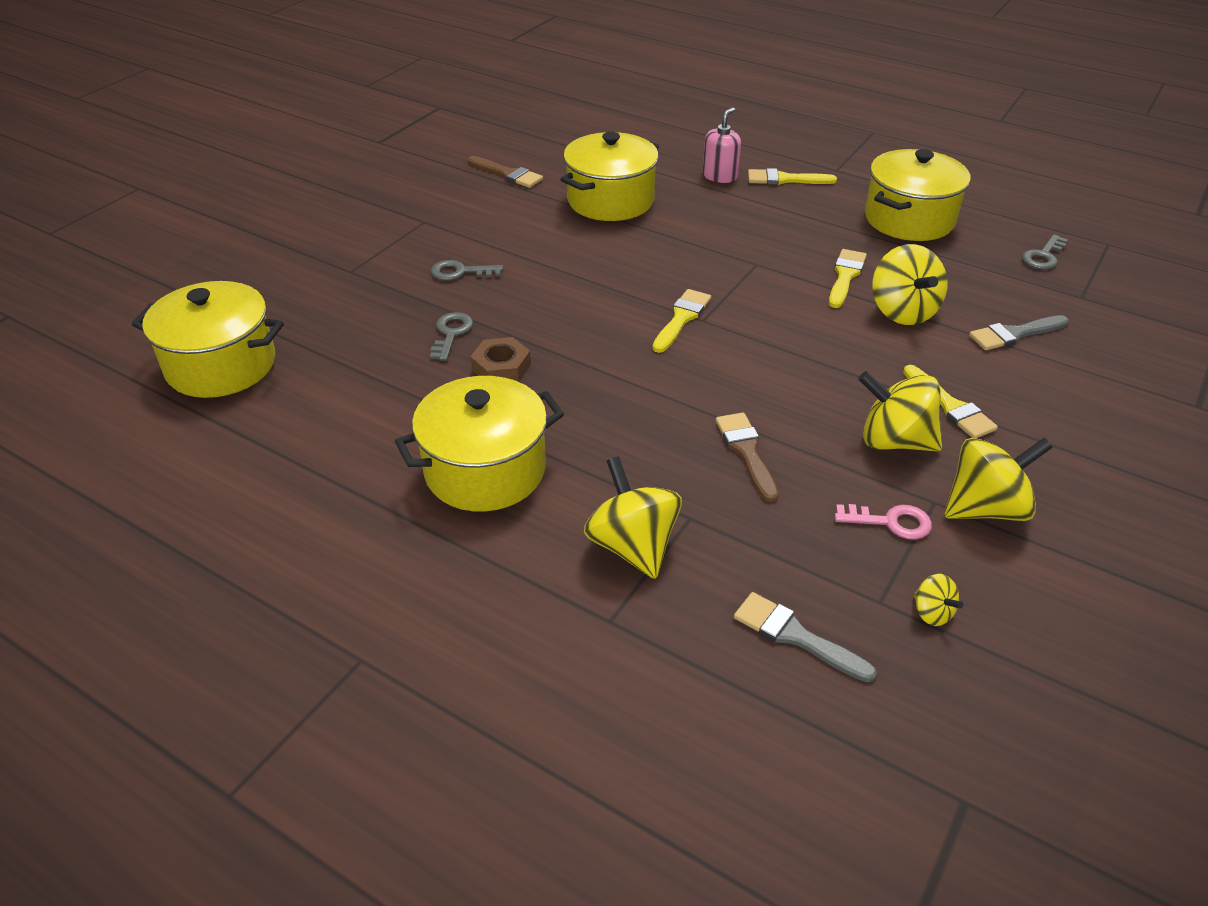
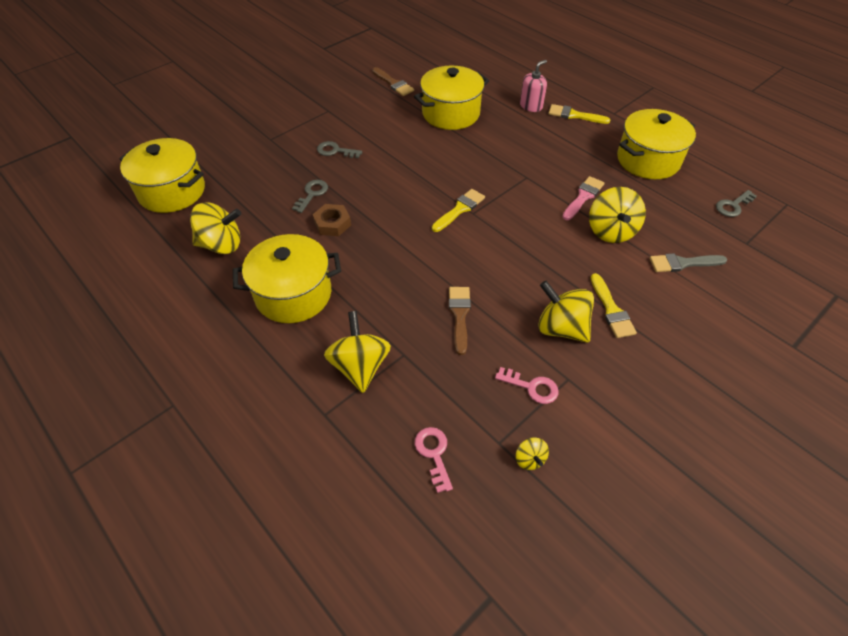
camera: 15 degrees right, 10 degrees up
(795, 636) = (433, 453): grey brush -> pink key
(845, 276) = (583, 197): yellow brush -> pink brush
(985, 508) = (601, 391): yellow spinning top -> yellow spinning top (221, 245)

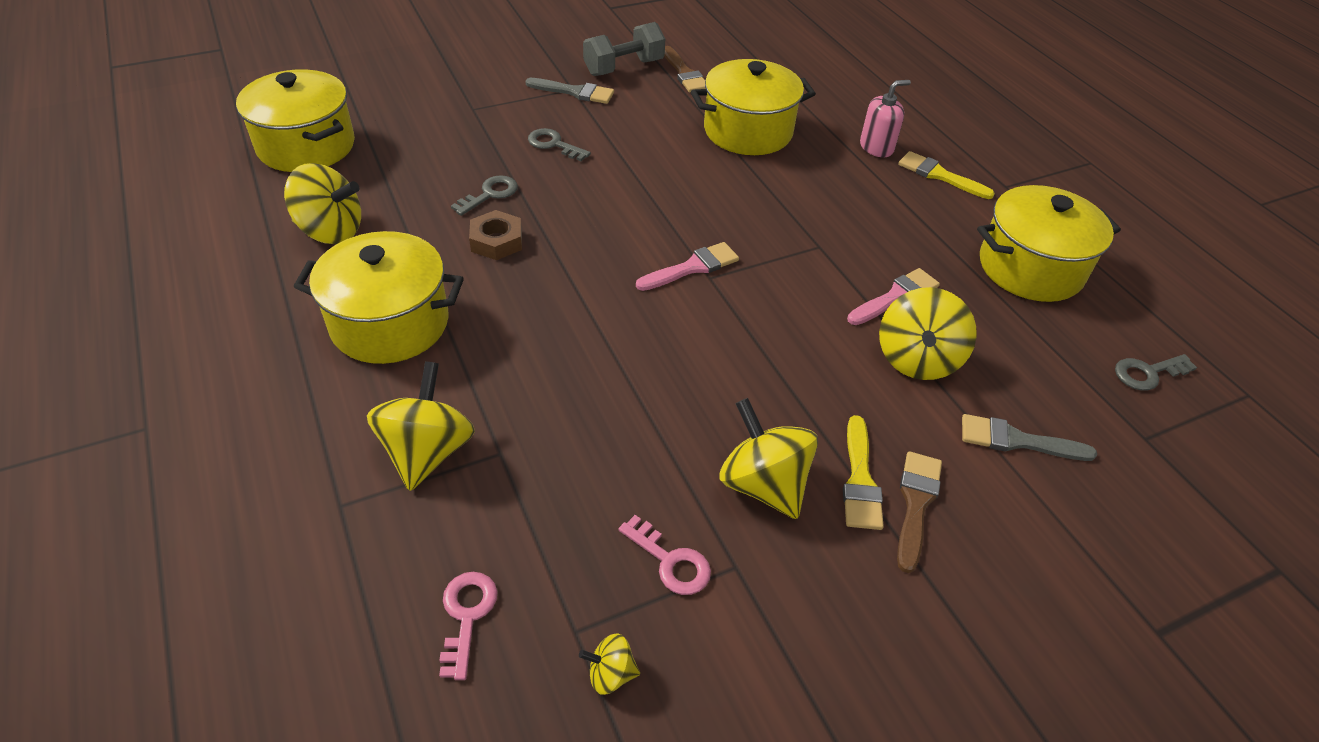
camera: 15 degrees right, 5 degrees down
(331, 112) = (575, 92): none -> grey brush
(353, 88) = (624, 67): none -> grey dumbbell
(459, 315) = (613, 420): brown brush -> brown brush (916, 503)
(460, 209) = (692, 267): yellow brush -> pink brush
(529, 459) = (610, 674): yellow spinning top -> yellow spinning top turned 90 degrees clockwise

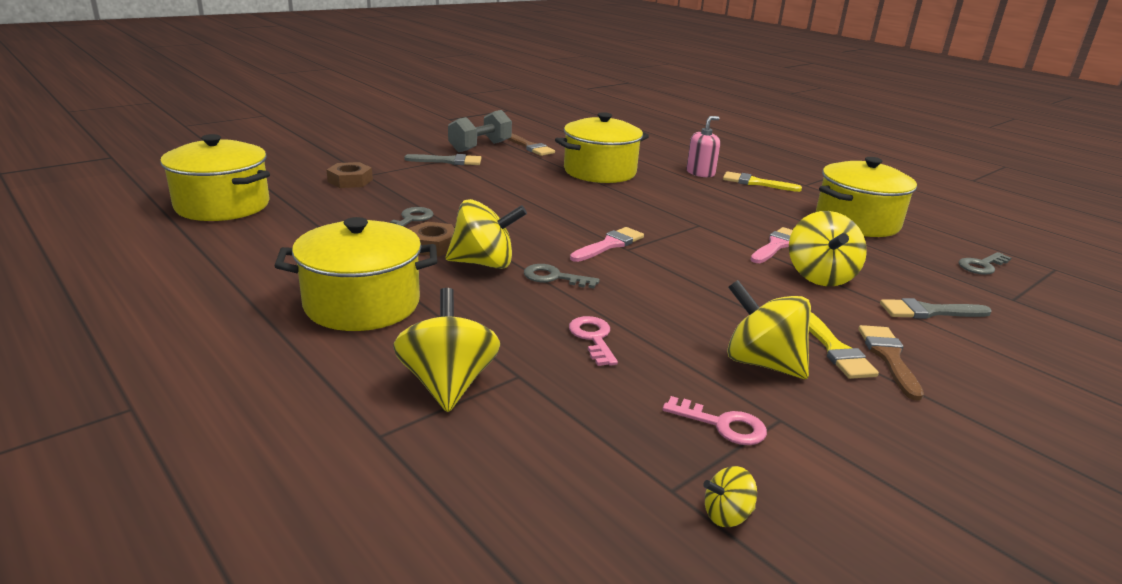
camera: 15 degrees left, 20 degrees down
(331, 231) = (273, 253): yellow spinning top -> yellow spinning top (484, 263)
(451, 117) = (350, 181): none -> brown nut
(466, 615) = (558, 497): pink key -> pink key (593, 338)
(553, 144) = (448, 189): grey key -> grey key (554, 277)

